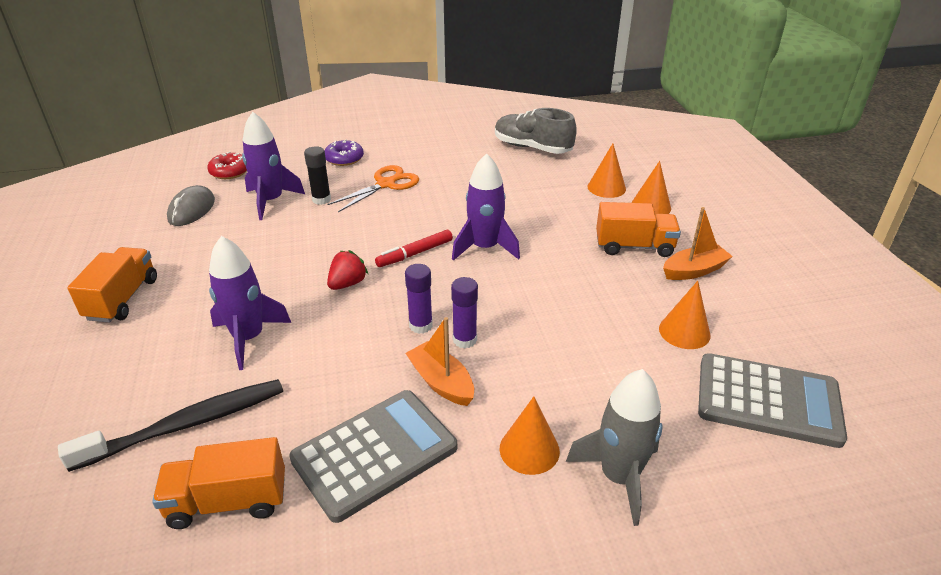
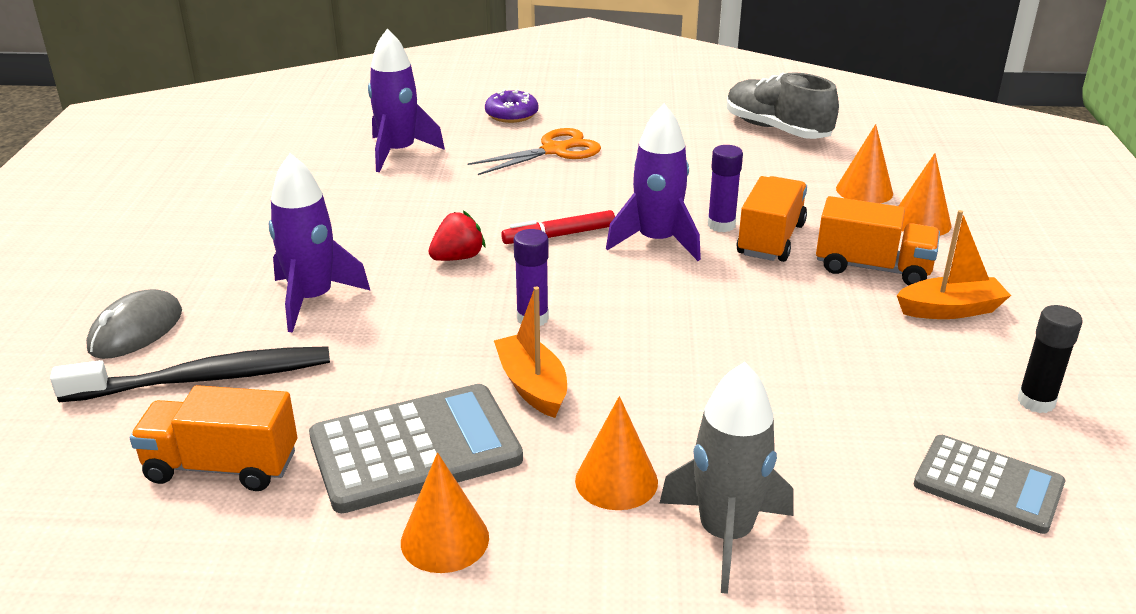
camera: 15 degrees right, 5 degrees down
(122, 299) = (182, 236): orange truck -> orange truck (770, 239)
(192, 210) = (298, 150): grey mouse -> grey mouse (136, 331)
(230, 172) = (361, 113): red donut -> none
(321, 199) = (463, 158): black glue stick -> black glue stick (1036, 402)
(464, 340) = (583, 343): purple glue stick -> purple glue stick (721, 225)
(684, 332) = (900, 381): orange cone -> orange cone (445, 539)
(768, 400) = (988, 485): grey calculator -> grey calculator, size x0.66

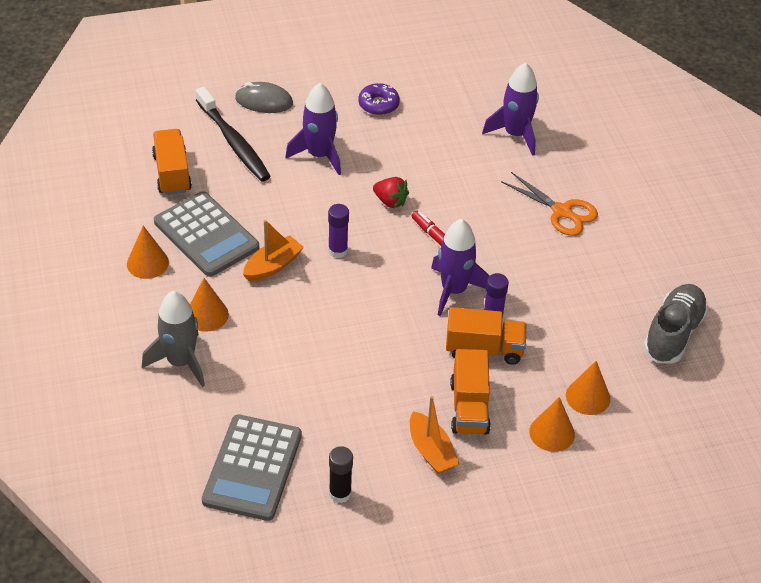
camera: 70 degrees right, 15 degrees up
(511, 114) = (610, 174): purple donut -> purple donut (378, 104)
(988, 485) = (252, 468): grey calculator -> grey calculator, size x1.53

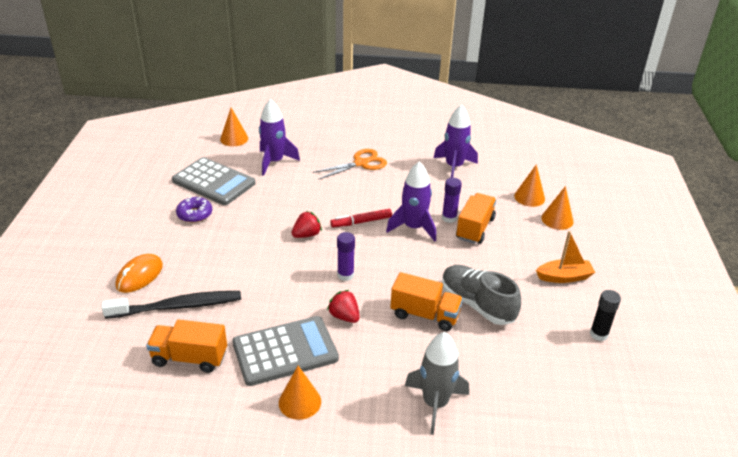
camera: 70 degrees left, 10 degrees down
(207, 315) = (384, 372): orange cone -> orange cone (234, 139)
(252, 468) = (566, 381): grey calculator -> grey calculator (213, 182)
(264, 101) = (139, 276): grey mouse -> orange mouse
(273, 266) = (344, 316): orange boat -> red strawberry
(319, 155) = (230, 259): purple rocket -> purple rocket (454, 167)
(469, 407) = (527, 249): orange truck -> orange truck (425, 315)
(673, 334) = (486, 152): grey shoe -> grey shoe (477, 304)

